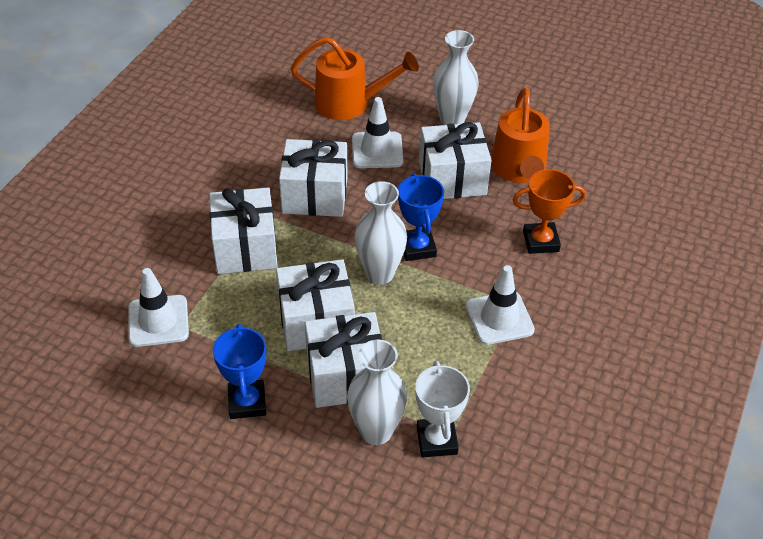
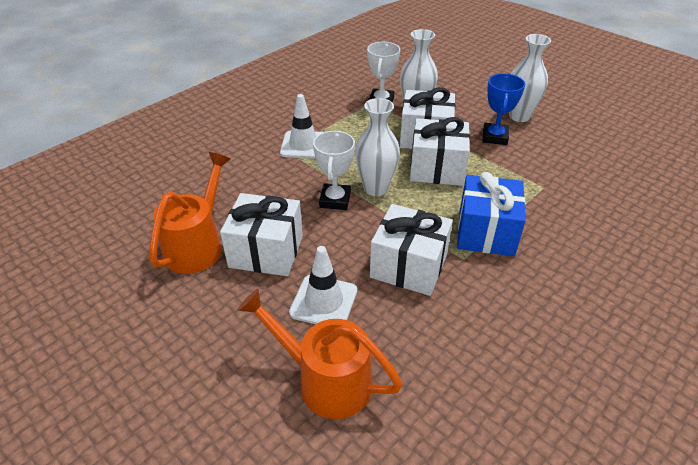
camera: 160 degrees left, 5 degrees down
(158, 321) = (562, 193): white traffic cone -> none
(245, 248) = (486, 232): white gift -> blue gift
(417, 247) = (335, 200): blue trophy -> white trophy
(452, 119) = (218, 320): white vase -> white vase (519, 116)
(540, 241) = (233, 183): orange trophy -> none

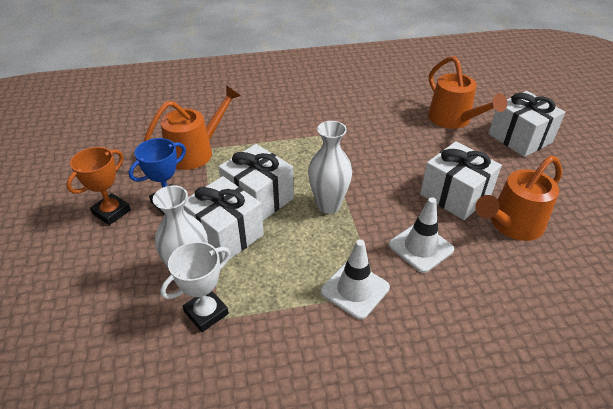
camera: 145 degrees left, 0 degrees up
(323, 301) = (431, 150): white traffic cone -> white traffic cone (421, 247)
(335, 200) = (371, 211): white trophy -> none
(408, 266) = (360, 145): white gift -> white gift (520, 138)
(486, 232) = (287, 141): blue gift -> none
(519, 116) = (111, 212): white vase -> orange trophy
(545, 181) = (196, 151): none -> orange watering can

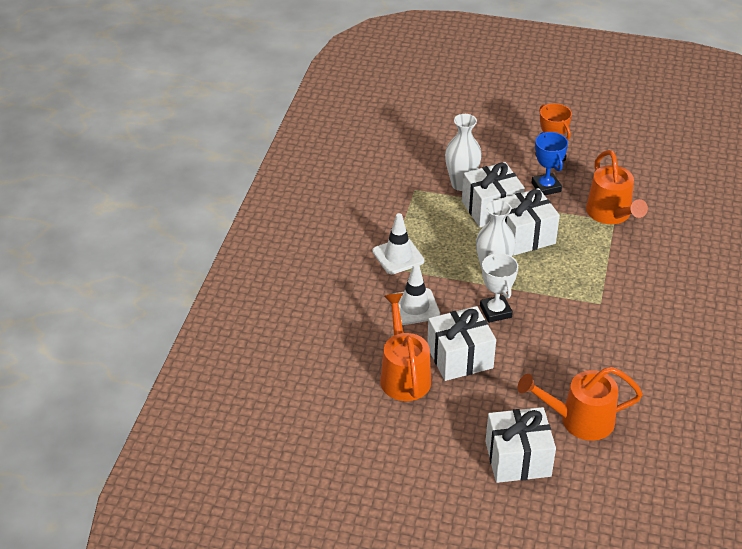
camera: 115 degrees right, 0 degrees up
(206, 313) = (423, 185): white trophy -> white trophy (495, 311)

